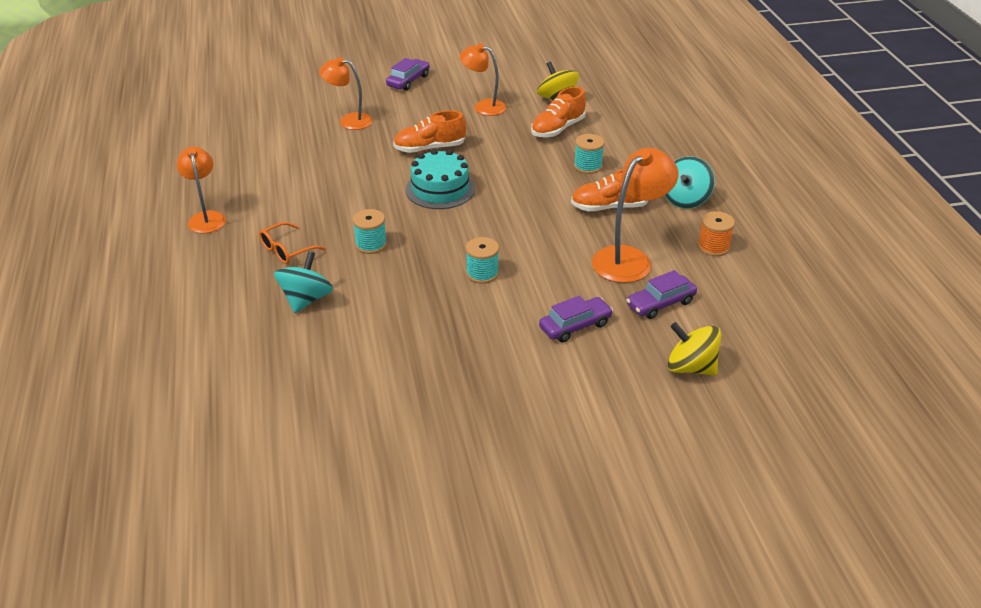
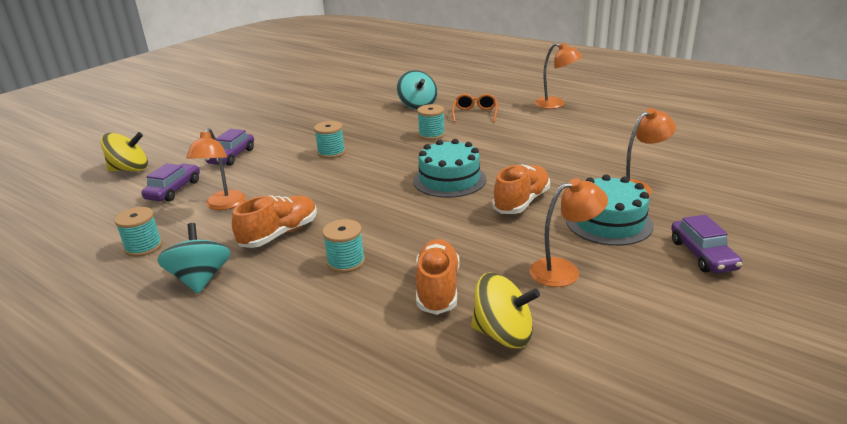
camera: 140 degrees right, 10 degrees down
(411, 113) = (609, 222): none -> turquoise cake
(629, 258) = (223, 205): orange lamp -> orange lamp, size x0.67
(713, 247) = (143, 247): orange spool -> turquoise spool

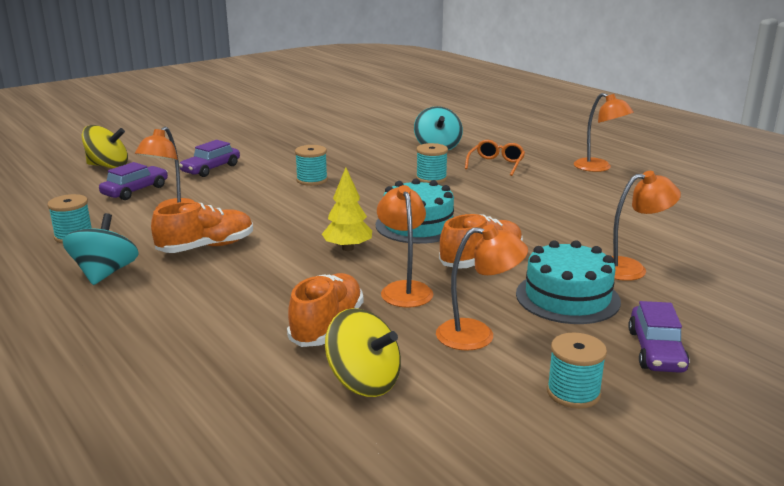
camera: 15 degrees right, 5 degrees down
(346, 262) = (252, 284): turquoise spool -> turquoise spool (573, 393)
(406, 212) = (348, 248): none -> yellow tree
(478, 240) = (404, 289): none -> orange lamp

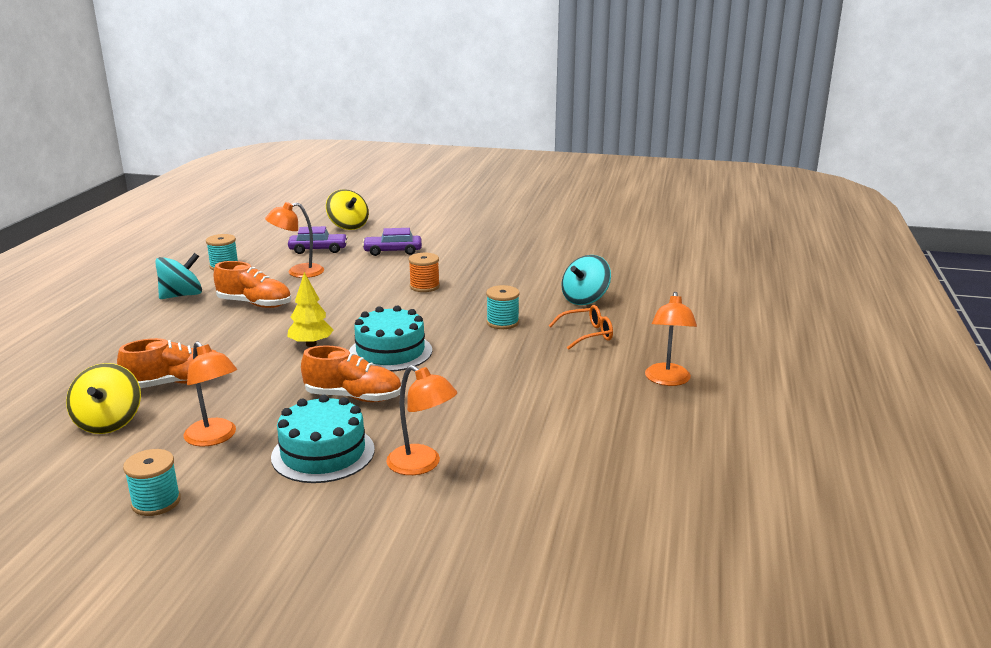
camera: 50 degrees right, 0 degrees up
(312, 180) = (424, 286): turquoise spool -> orange spool
(404, 289) = (263, 387): orange lamp -> none
(656, 351) = (261, 519): purple car -> none

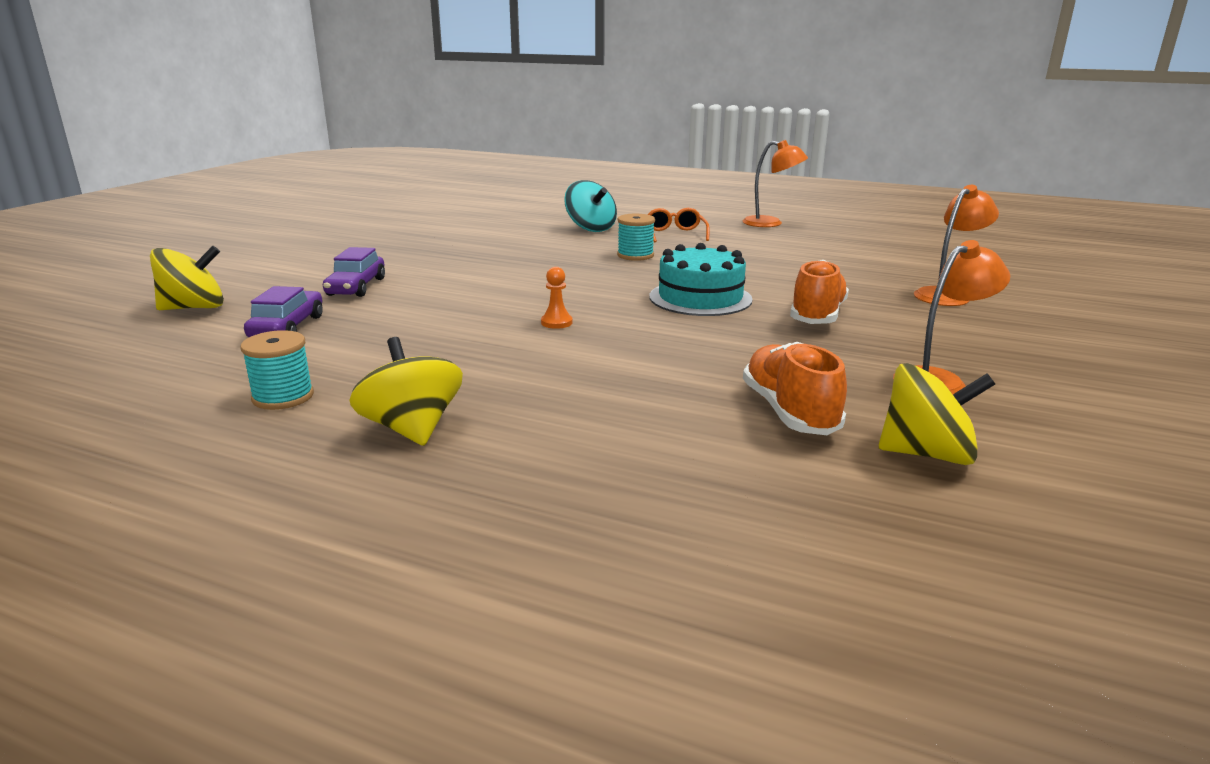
camera: 80 degrees left, 0 degrees up
(156, 502) = (1103, 405): turquoise spool -> none
(181, 295) = (412, 429): turquoise spinning top -> yellow spinning top
(254, 304) = (501, 368): orange shoe -> none
(298, 272) = (384, 340): orange lamp -> none
(311, 344) = (669, 333): yellow tree -> none
(323, 453) = (946, 329): turquoise cake -> none
(330, 310) = (556, 322): none -> orange pawn
(424, 286) = (507, 277): orange spool -> none

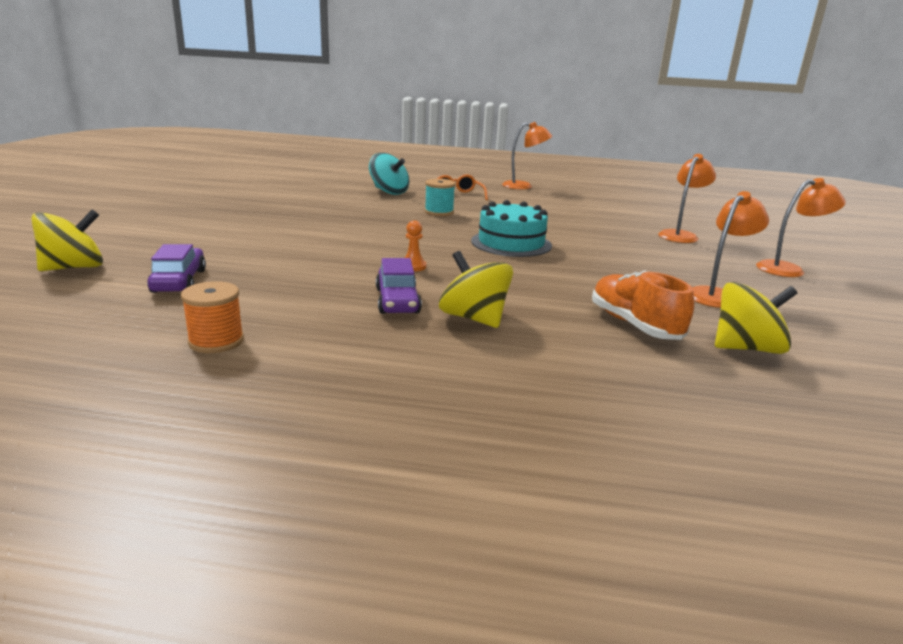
camera: 15 degrees left, 0 degrees up
(283, 397) = (216, 341): turquoise spool -> orange spool
(356, 287) = (220, 244): purple car -> purple car (397, 301)
(412, 429) = (352, 360): yellow spinning top -> yellow spinning top (474, 318)
(817, 315) = (604, 253): orange shoe -> none
(1079, 349) = (788, 269): none -> orange lamp

